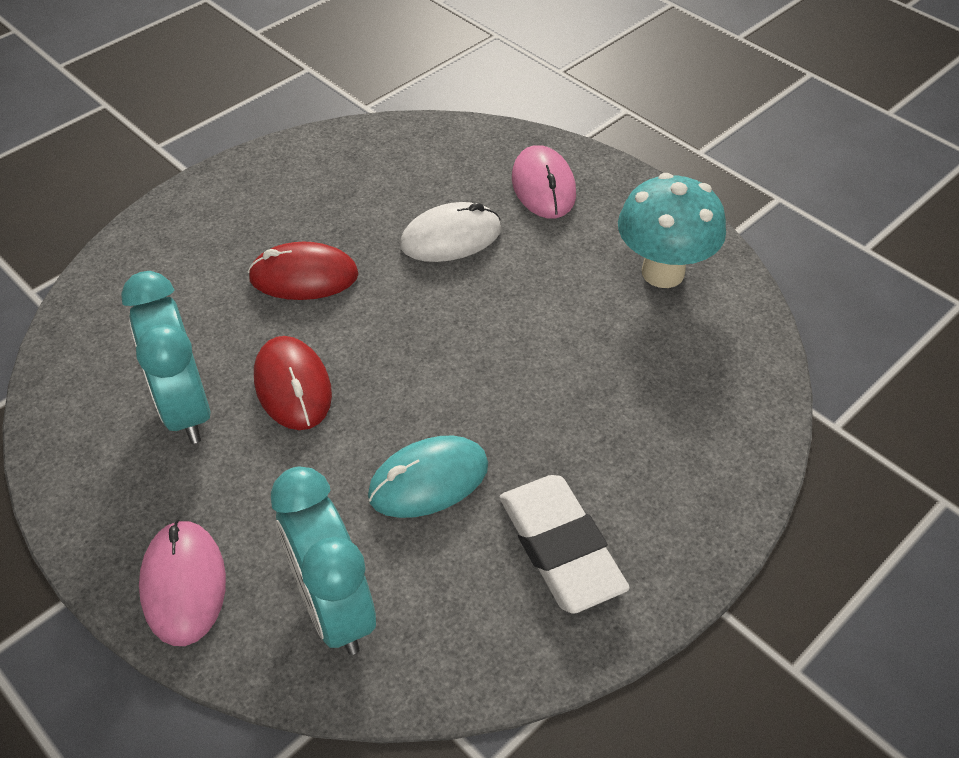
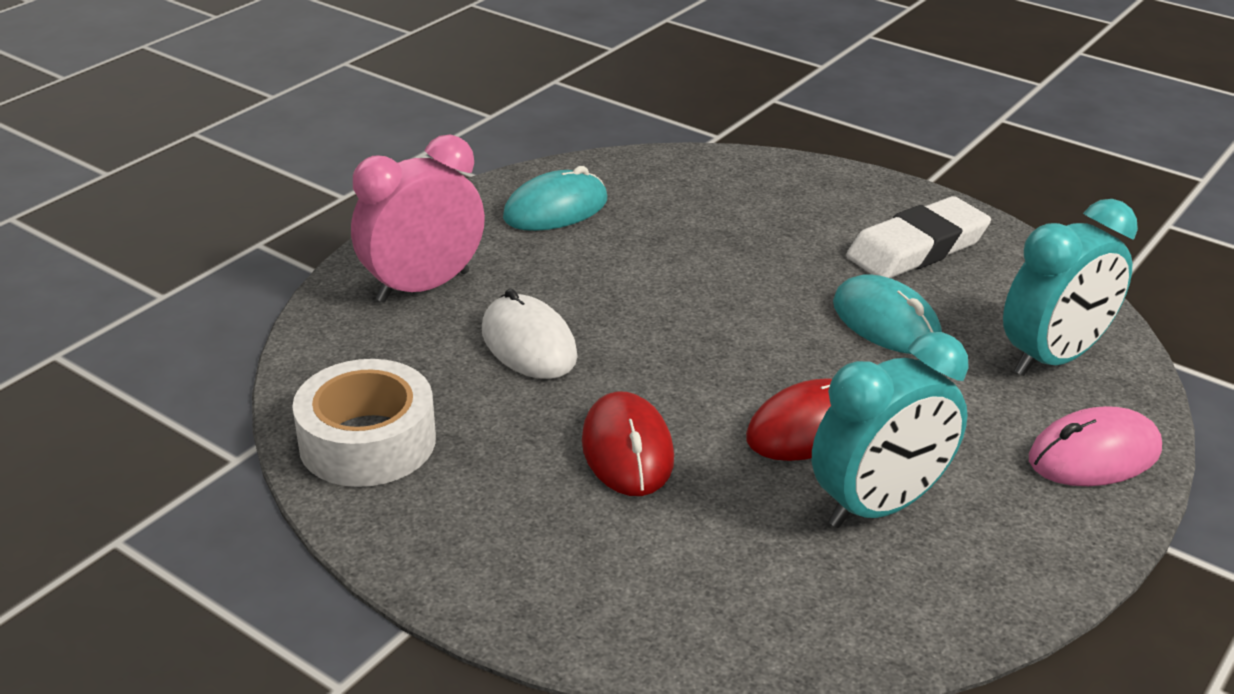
camera: 100 degrees left, 15 degrees down
(357, 155) = (367, 441): none -> white tape
(543, 186) = (423, 286): pink mouse -> pink clock
(663, 272) = (556, 209): turquoise mushroom -> turquoise mouse

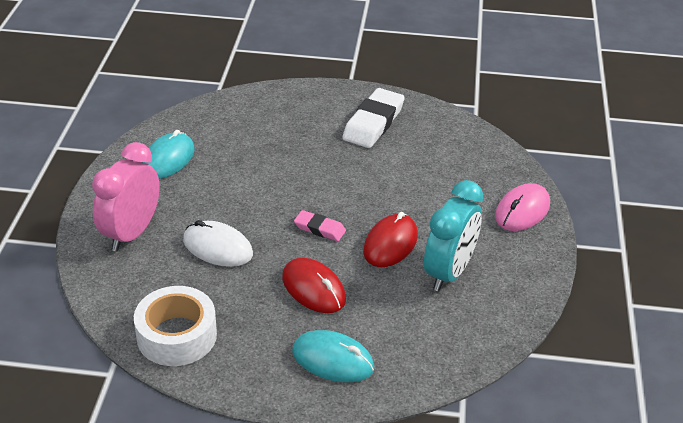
camera: 30 degrees left, 5 degrees up
(708, 368) = (319, 228): none -> pink eraser
(886, 322) = (387, 171): turquoise mouse -> turquoise mouse (332, 360)
(1053, 358) = (474, 165): turquoise clock -> none

